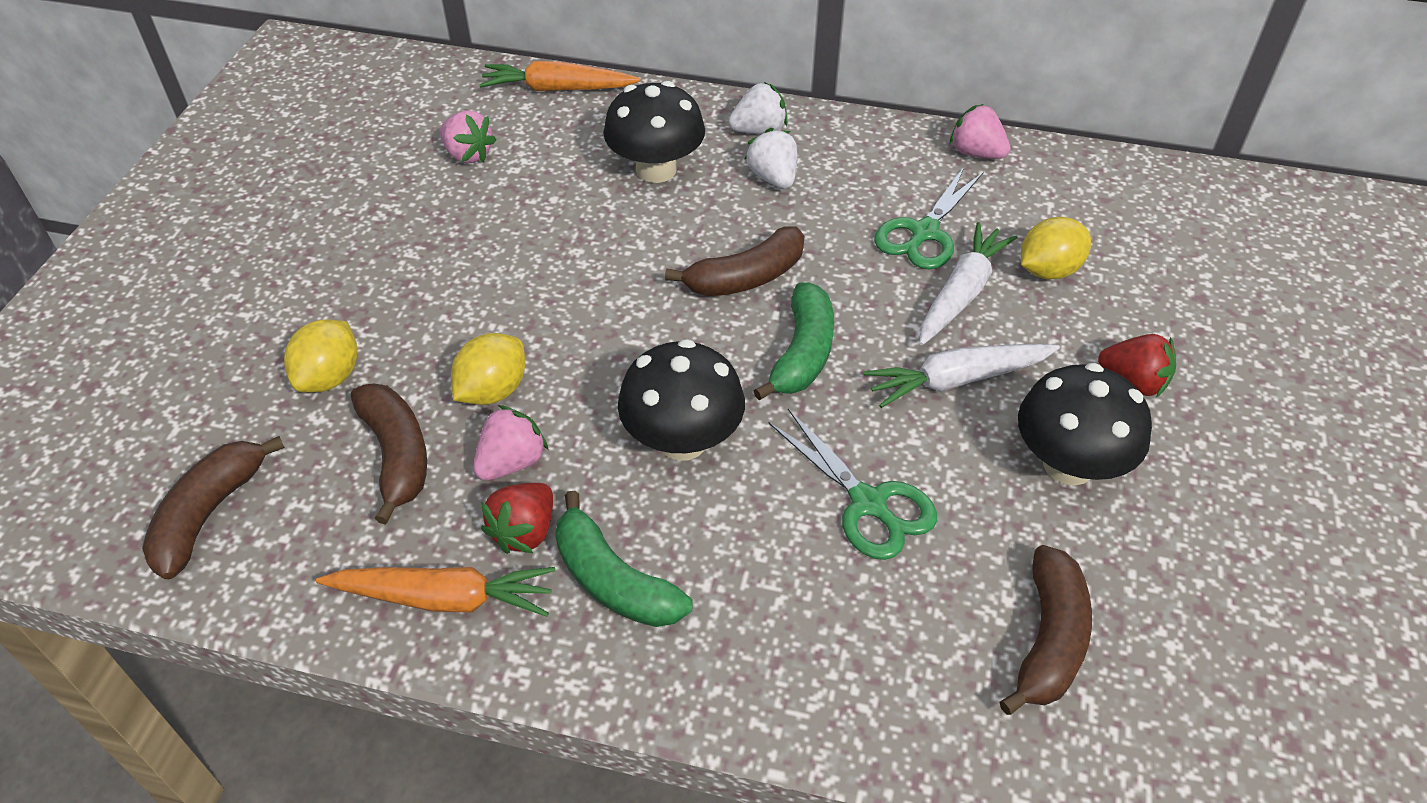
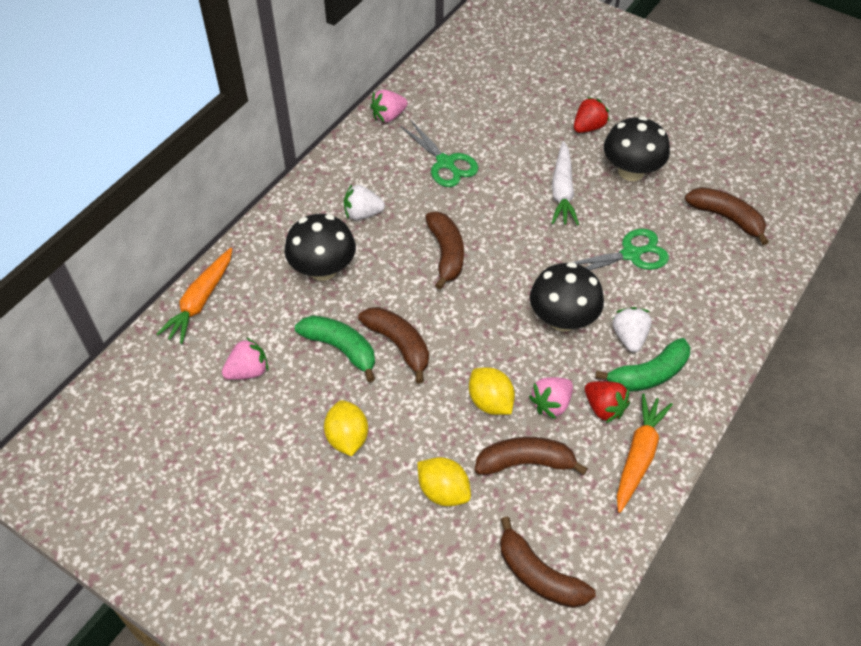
camera: 70 degrees left, 5 degrees up
(512, 462) = (551, 404): pink strawberry -> pink strawberry turned 105 degrees counterclockwise
(559, 272) = (399, 345): none -> brown banana
(759, 130) = (311, 206): white strawberry -> white strawberry (629, 337)
(802, 353) = (518, 247): green banana -> green banana (341, 348)
(961, 293) = (500, 166): white carrot -> none
(1048, 270) = (498, 125): yellow lemon -> yellow lemon (347, 438)

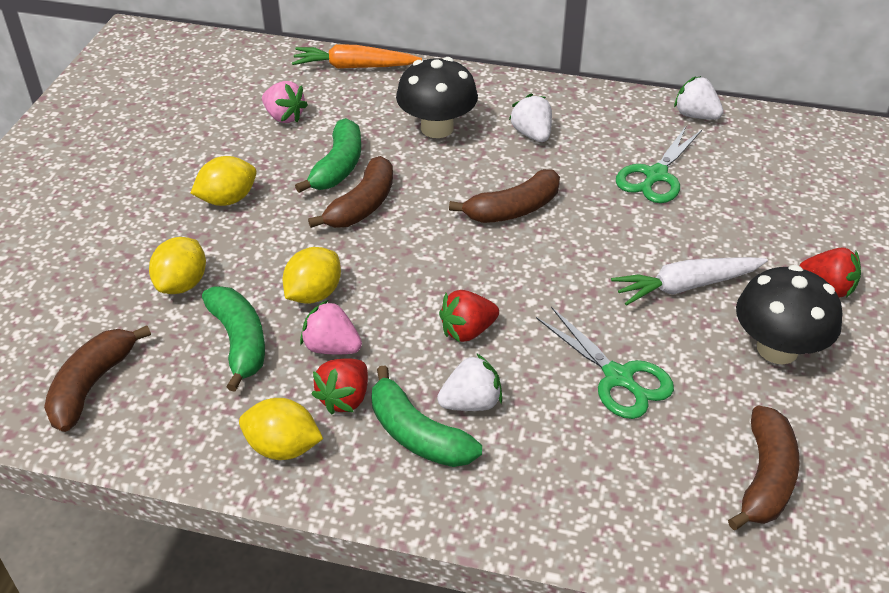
camera: 70 degrees right, 10 degrees down
(388, 116) = (695, 115): pink strawberry -> white strawberry
(525, 462) = (239, 342): brown banana -> green banana
(562, 319) = (467, 331): black mushroom -> red strawberry
(638, 456) = (283, 447): orange carrot -> yellow lemon

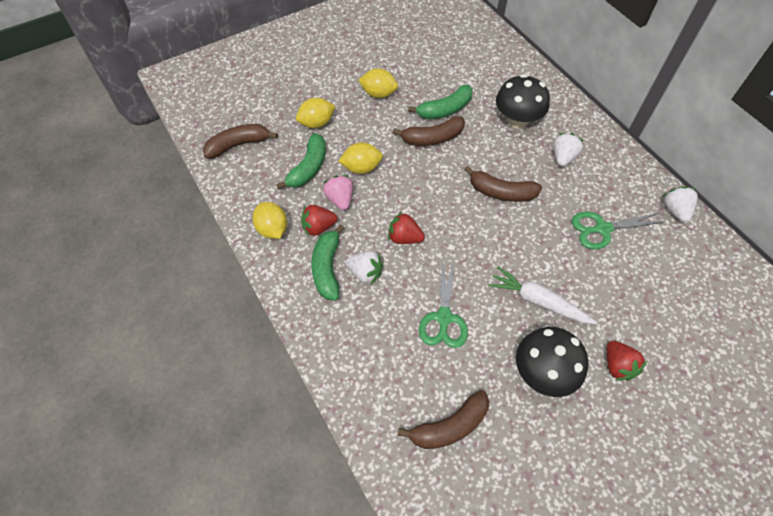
camera: 45 degrees right, 15 degrees up
(284, 117) = (451, 65): pink strawberry -> none
(354, 67) = (516, 58): orange carrot -> none

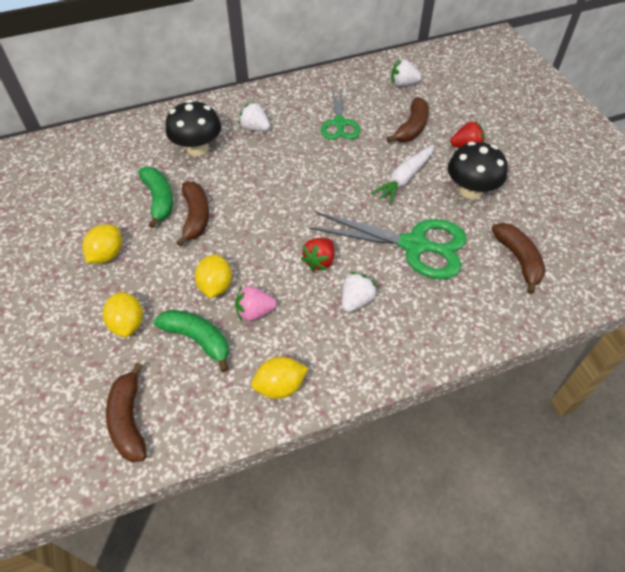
camera: 80 degrees left, 5 degrees down
(318, 227) = (288, 337): red strawberry -> none
(327, 268) = (344, 334): green banana -> none
(443, 318) = (414, 245): green scissors -> green scissors, size x1.61
(501, 192) = (283, 178): brown banana -> brown banana (412, 128)
(675, 210) = (330, 79): white strawberry -> white strawberry (403, 84)

